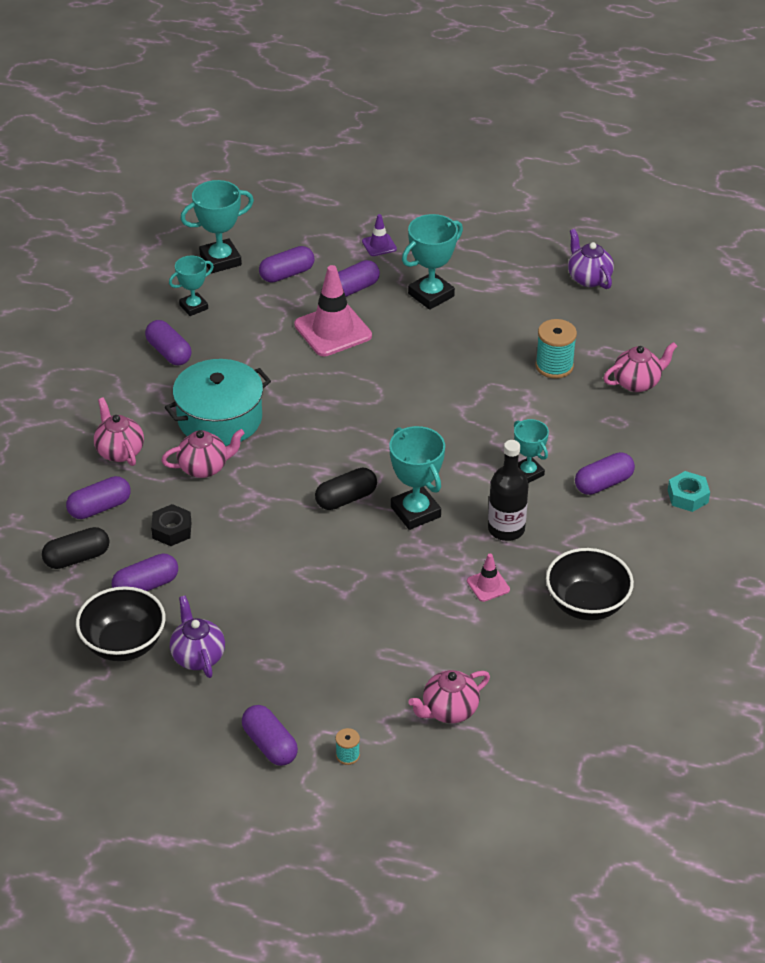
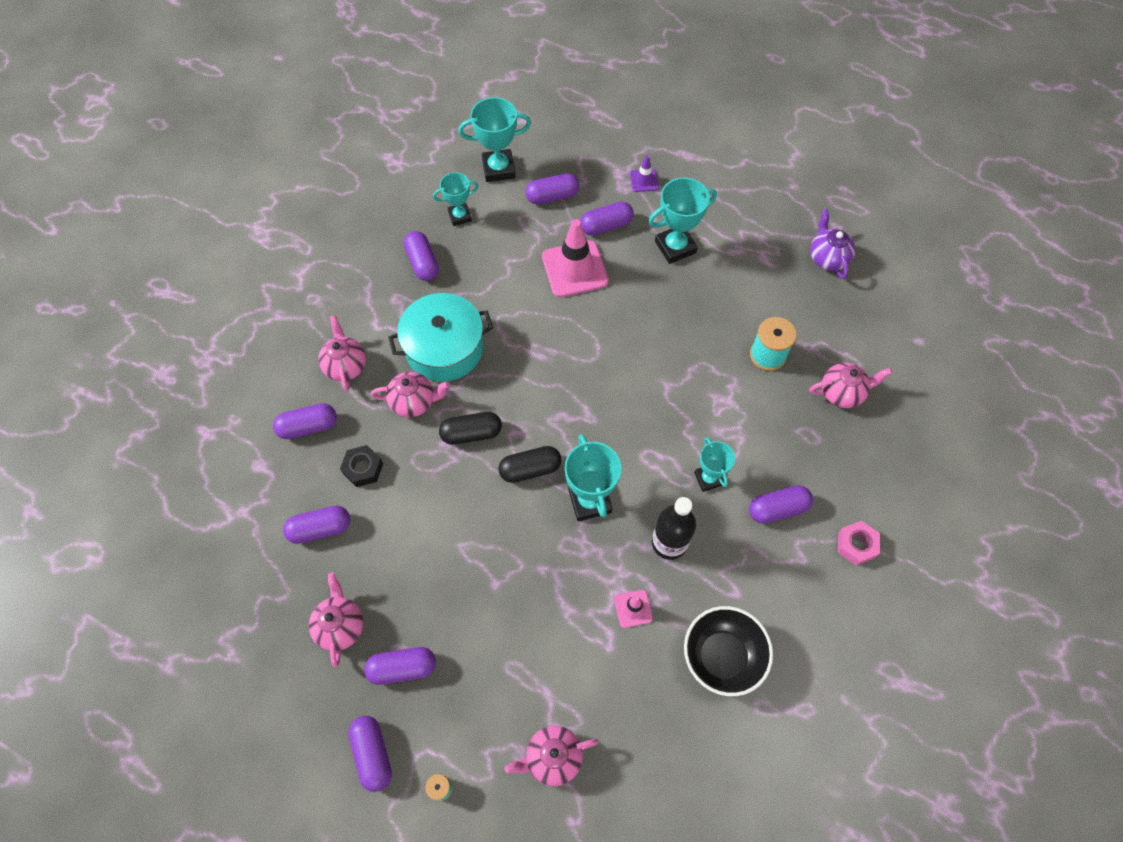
camera: 15 degrees right, 20 degrees up
(77, 558) = (270, 480): black capsule -> black capsule (471, 433)
(123, 644) = (279, 593): black bowl -> none
(198, 656) = (340, 626): purple teapot -> pink teapot
(274, 675) = (402, 668): none -> purple capsule
(687, 496) = (856, 545): turquoise nut -> pink nut

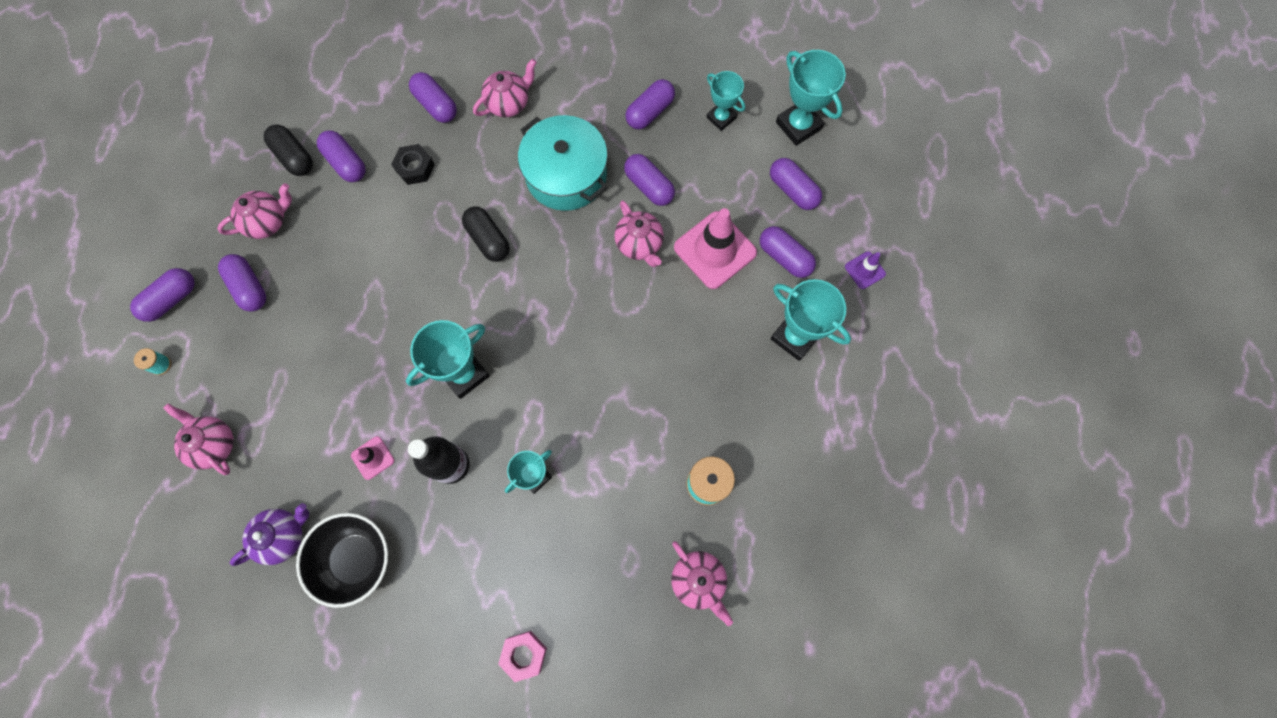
camera: 65 degrees right, 10 degrees up
(414, 402) = (498, 176): pink teapot -> pink teapot (639, 244)
(530, 469) = (474, 307): black capsule -> black capsule (294, 157)
(777, 509) = (531, 558): purple capsule -> purple capsule (649, 186)
(827, 258) = (869, 505): purple teapot -> purple teapot (283, 536)

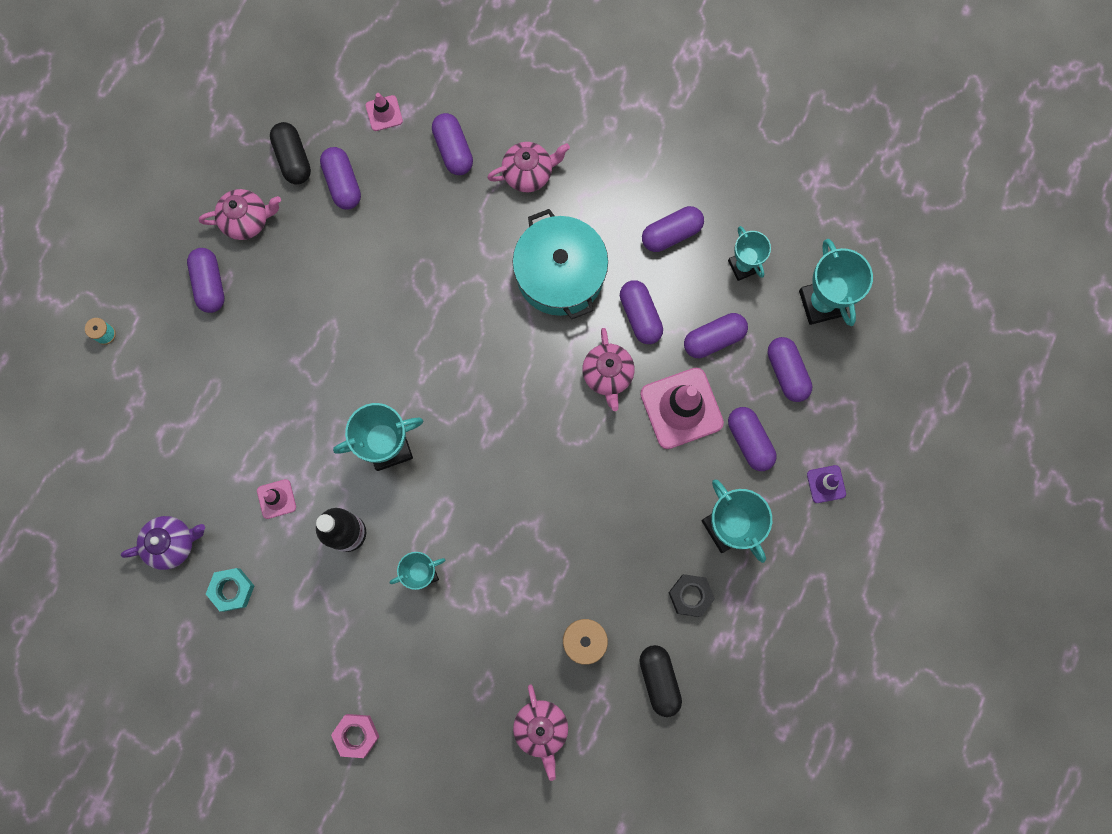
camera: 20 degrees right, 5 degrees up
(171, 299) = (132, 270): purple capsule -> purple capsule (713, 339)
(214, 444) = (133, 431): pink teapot -> none
(356, 559) = (232, 590): black bowl -> turquoise nut
(364, 95) = (384, 113): none -> pink traffic cone
(415, 168) = (410, 212): black nut -> black nut (690, 595)
(488, 239) = (458, 316): black capsule -> black capsule (659, 680)

